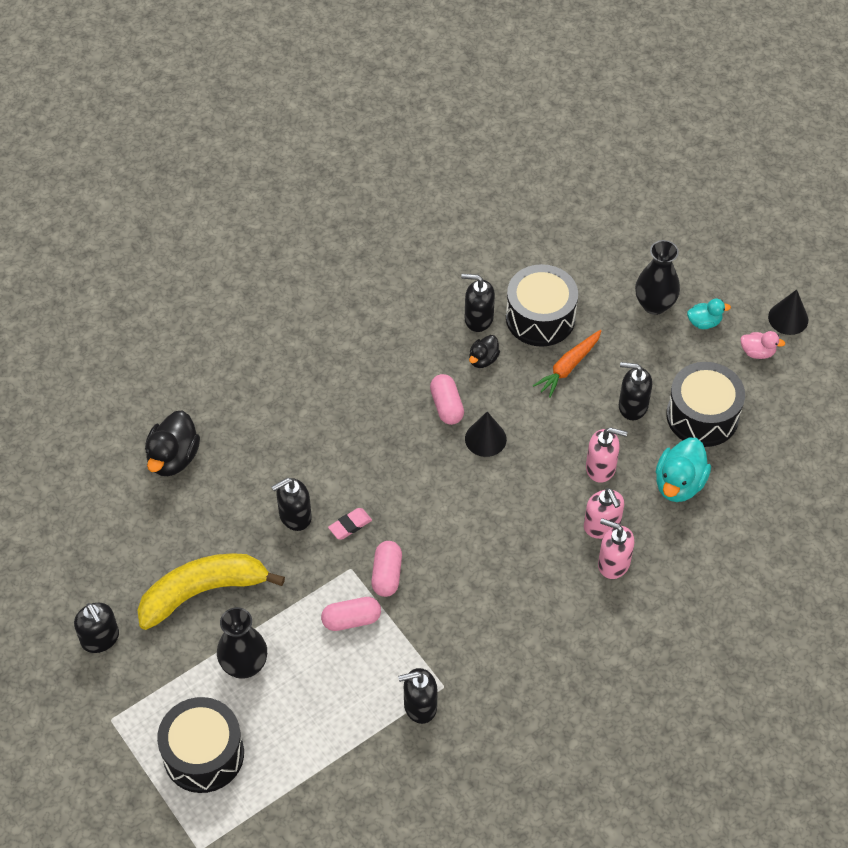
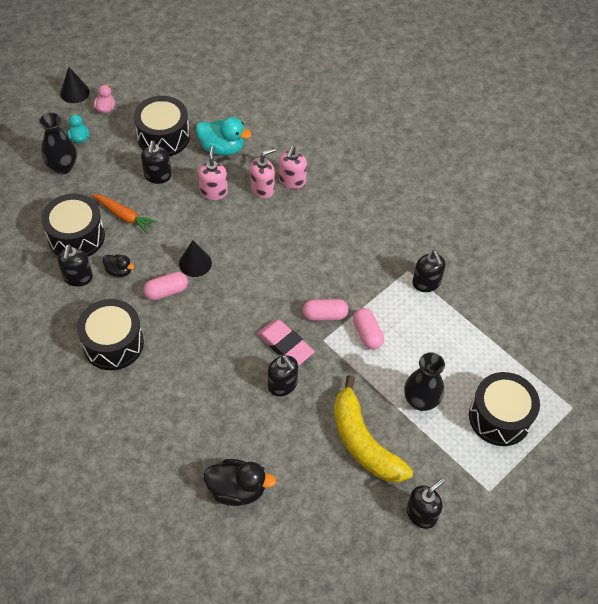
camera: 100 degrees left, 0 degrees up
(350, 525) = (285, 345): pink eraser -> pink eraser, size x1.74
(380, 351) = (113, 343): none -> black drum

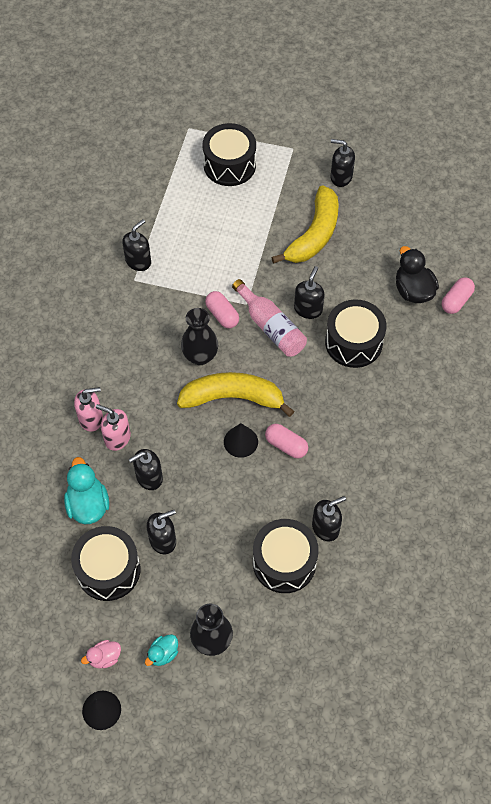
camera: 120 degrees left, 5 degrees up
(113, 343) = (366, 452): black drum -> black drum (353, 342)
(119, 271) = (293, 498): black duck -> none
(124, 216) = (231, 537): orange carrot -> none
(213, 192) = (149, 477): pink soap dispenser -> black soap dispenser
(238, 279) = (233, 398): none -> yellow banana
(285, 345) = (271, 327): pink eraser -> pink bottle
(367, 334) = (218, 277): pink capsule -> pink capsule (456, 301)
(420, 401) = (252, 216): black vase -> black vase (200, 356)

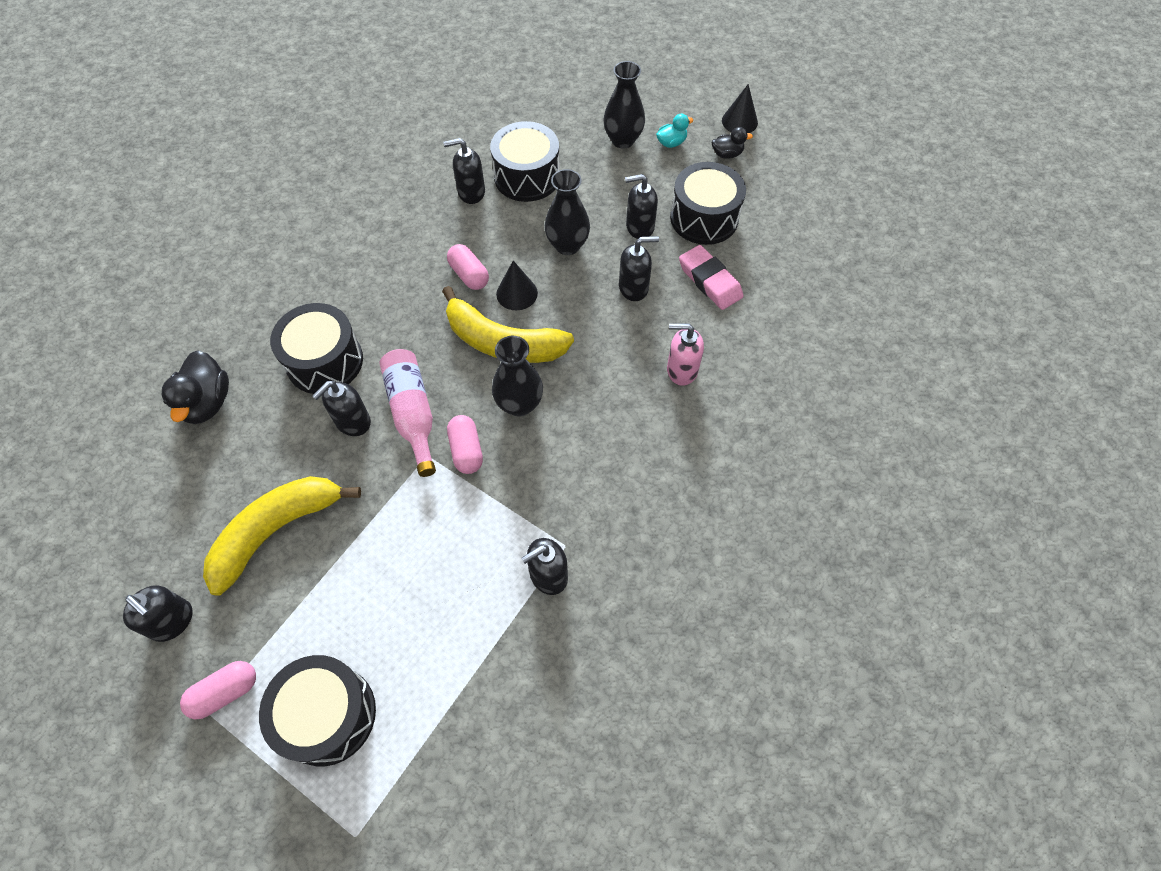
camera: 160 degrees left, 0 degrees up
(88, 504) = (709, 281): turquoise duck -> pink eraser
(104, 657) = (727, 154): pink duck -> black duck
(117, 438) = (656, 339): pink soap dispenser -> none
(218, 500) = (567, 245): none -> black vase
(456, 301) = (167, 372): pink capsule -> pink capsule (225, 692)

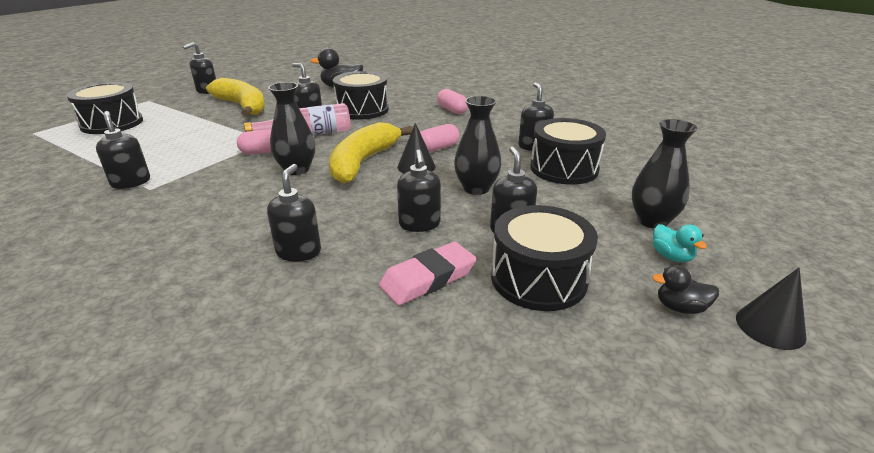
camera: 90 degrees right, 30 degrees down
(225, 692) = (154, 103): pink capsule -> pink capsule (452, 110)
(681, 370) = (299, 251): pink soap dispenser -> black soap dispenser
(727, 154) = (680, 307): black duck -> black duck turned 105 degrees clockwise

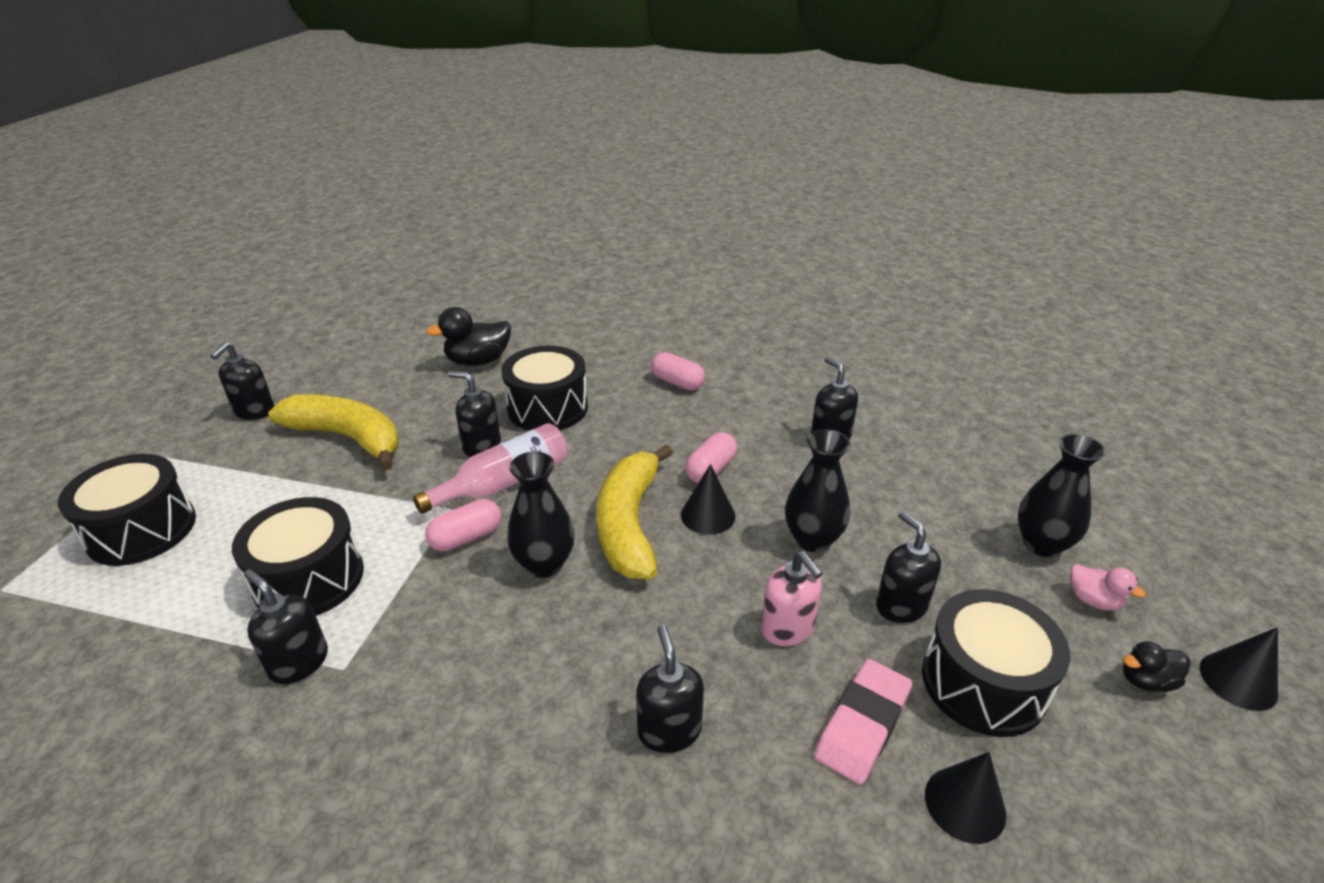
camera: 20 degrees left, 5 degrees up
(419, 224) = (787, 629): black soap dispenser -> pink soap dispenser
(466, 335) = (965, 804): none -> black cone
(564, 168) = (892, 473): black drum -> black drum (309, 579)
(671, 256) = (1093, 600): turquoise duck -> pink duck

